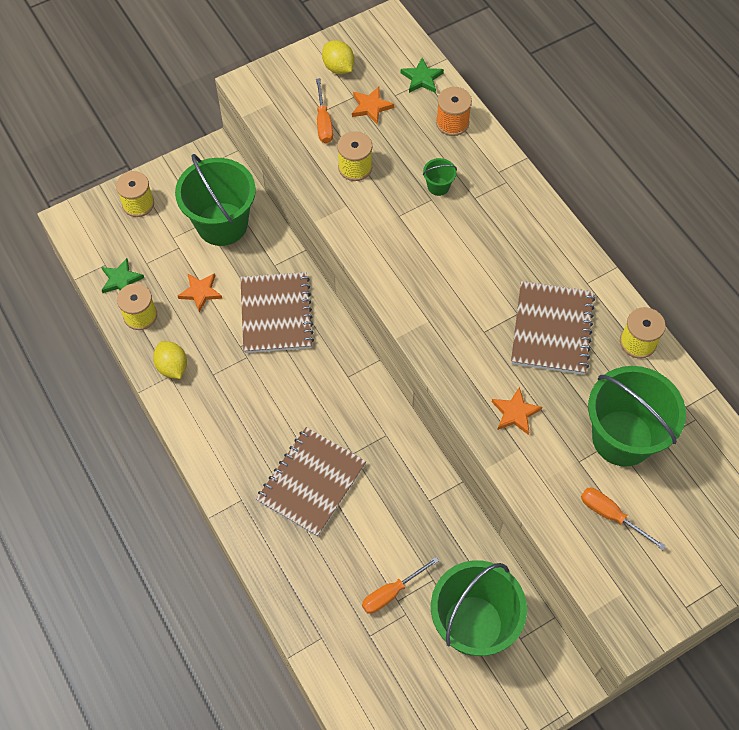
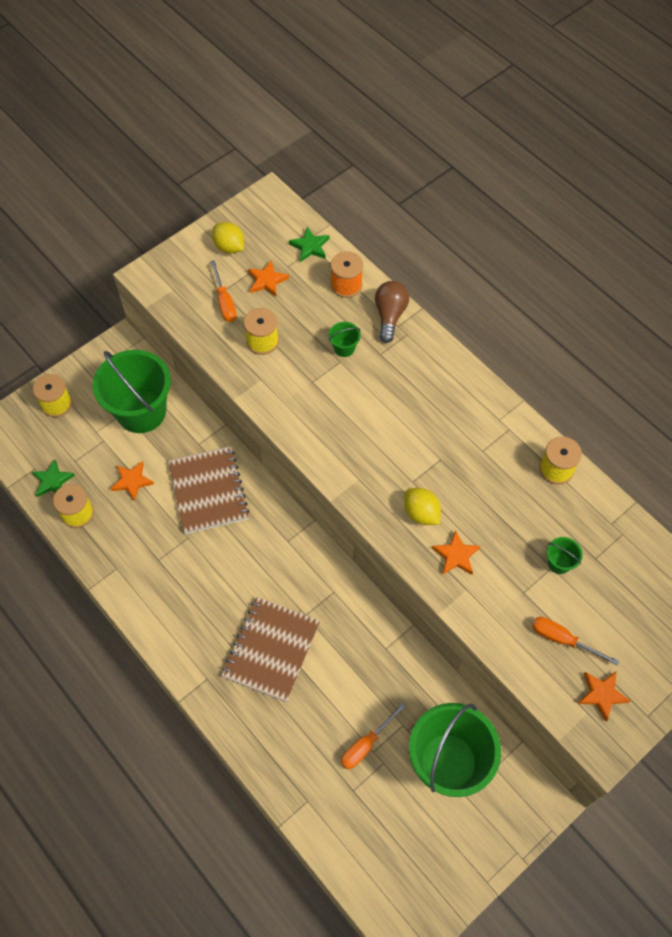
camera: 10 degrees left, 0 degrees up
(172, 367) = (117, 559): yellow lemon -> yellow lemon (421, 513)
(492, 160) = (390, 316): none -> brown light bulb
(552, 329) = (475, 469): brown notebook -> none
(622, 438) = (559, 563): green bucket -> green bucket, size x0.40
(641, 577) = (602, 694): none -> orange star

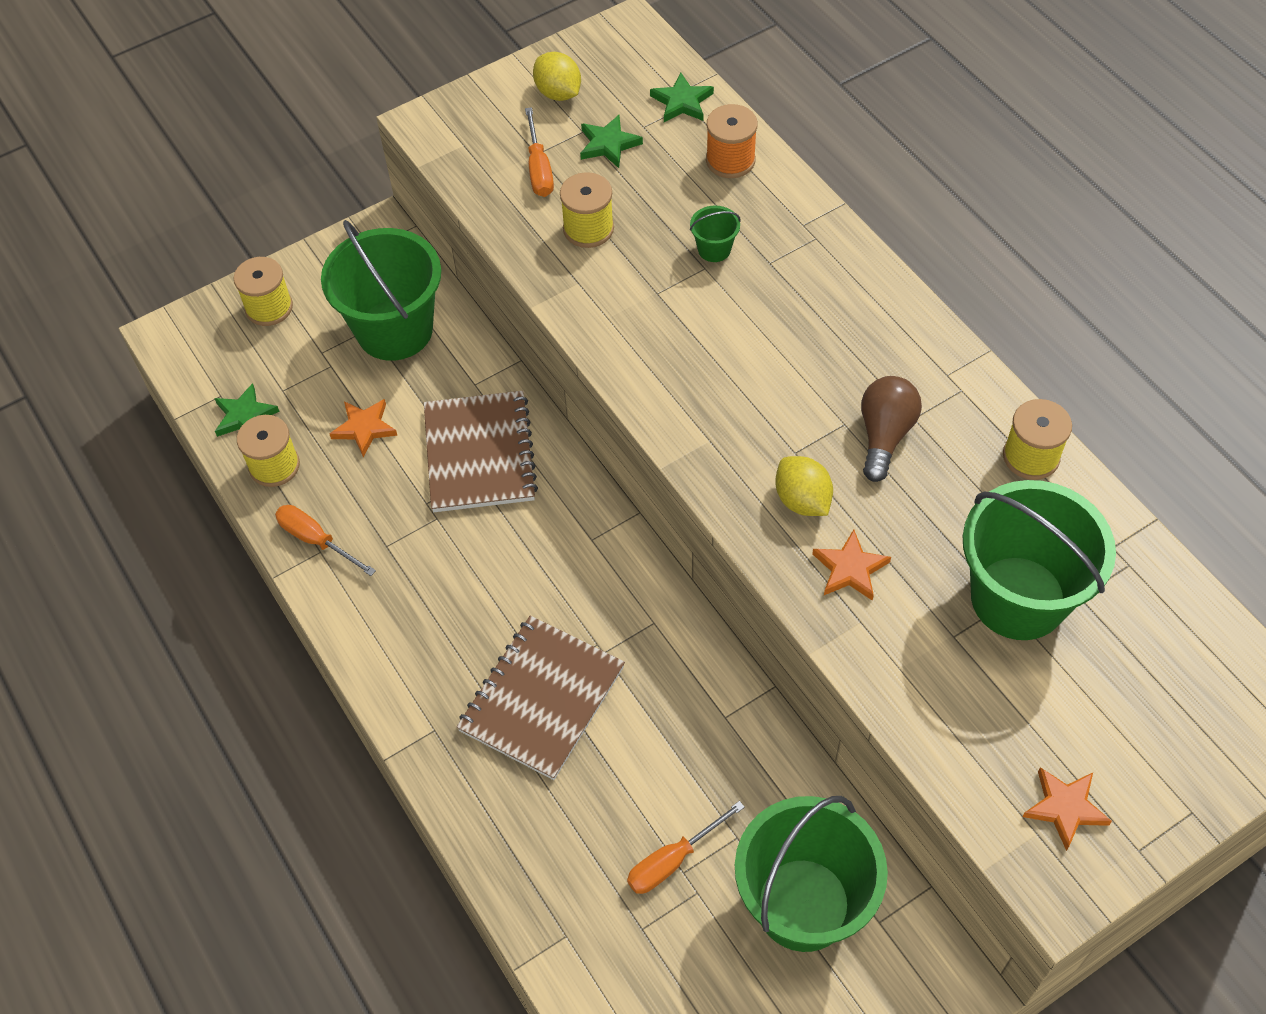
camera: 10 degrees right, 5 degrees down
(267, 280) = (608, 144): orange star -> green star
(390, 316) = (792, 209): brown light bulb -> brown light bulb (884, 435)
(559, 563) = (1018, 598): green bucket -> green bucket, size x2.49
(562, 639) = (1009, 715): orange screwdriver -> orange screwdriver (316, 540)

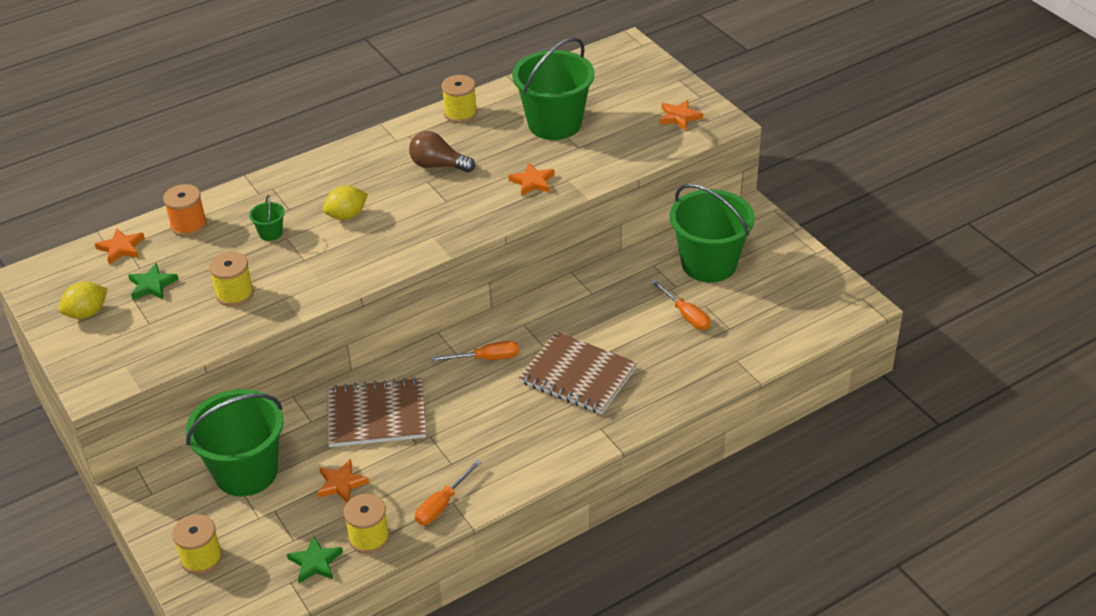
camera: 90 degrees left, 15 degrees down
(539, 169) = (166, 321): orange screwdriver -> orange screwdriver (487, 358)
(682, 102) = (121, 248): green star -> orange star
(802, 500) = (482, 199): yellow lemon -> yellow lemon (347, 215)

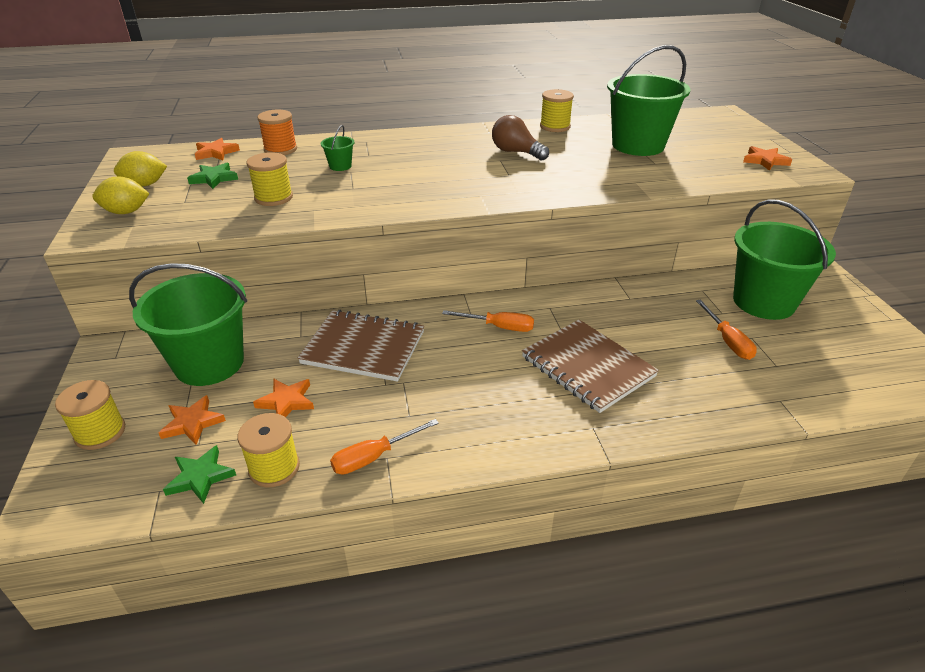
camera: 20 degrees right, 5 degrees down
(347, 215) = (413, 167): yellow lemon -> yellow lemon (126, 212)
(532, 182) = (599, 177): orange star -> orange star (192, 423)

